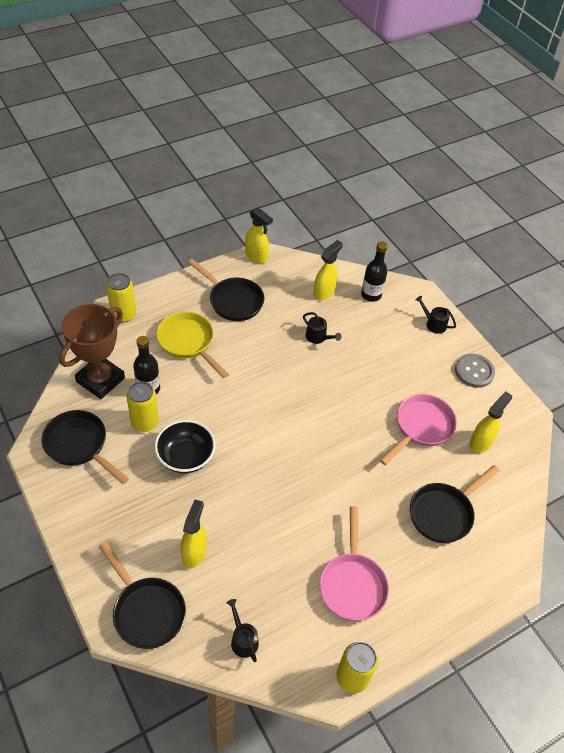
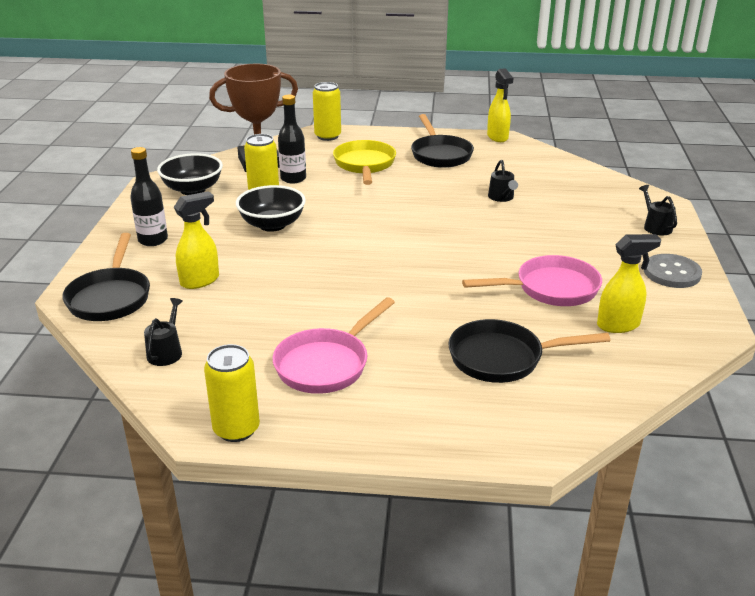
camera: 40 degrees right, 20 degrees down
(79, 445) = (193, 189): black pan -> black bowl
(324, 292) = (544, 174): yellow spray bottle -> none
(371, 295) = (598, 189): black bottle -> black bottle (153, 240)

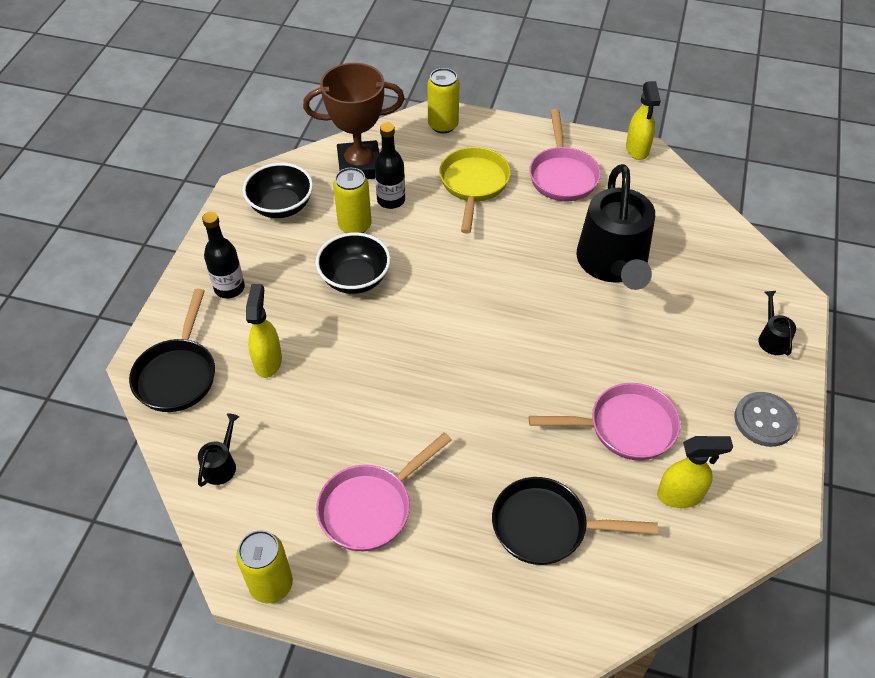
camera: 10 degrees right, 20 degrees up
(200, 281) = (268, 361): yellow spray bottle -> yellow spray bottle turned 60 degrees counterclockwise
(440, 154) = (562, 175): black pan -> pink pan
(502, 197) = (613, 263): black watering can -> black watering can, size x2.49

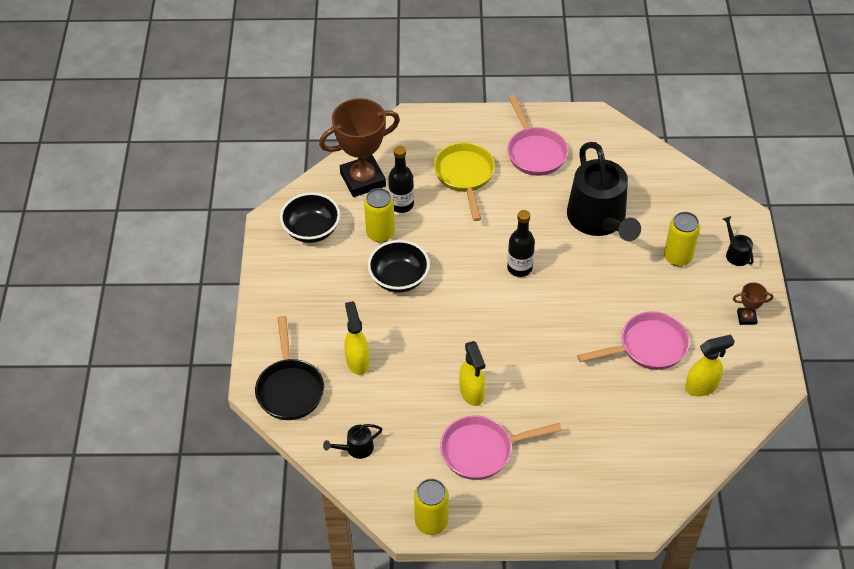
camera: 15 degrees left, 0 degrees up
(221, 465) = (356, 448): black watering can -> black watering can turned 120 degrees counterclockwise
(229, 288) = (299, 310): black bottle -> black bottle (519, 268)
(371, 507) = (482, 450): pink pan -> pink pan turned 45 degrees clockwise
(443, 125) = (419, 127): yellow can -> yellow can (677, 257)
(547, 526) = (614, 432): black pan -> none
(637, 150) = (588, 116): yellow spray bottle -> yellow spray bottle (472, 393)
(764, 420) = (746, 317): grey button -> brown trophy

